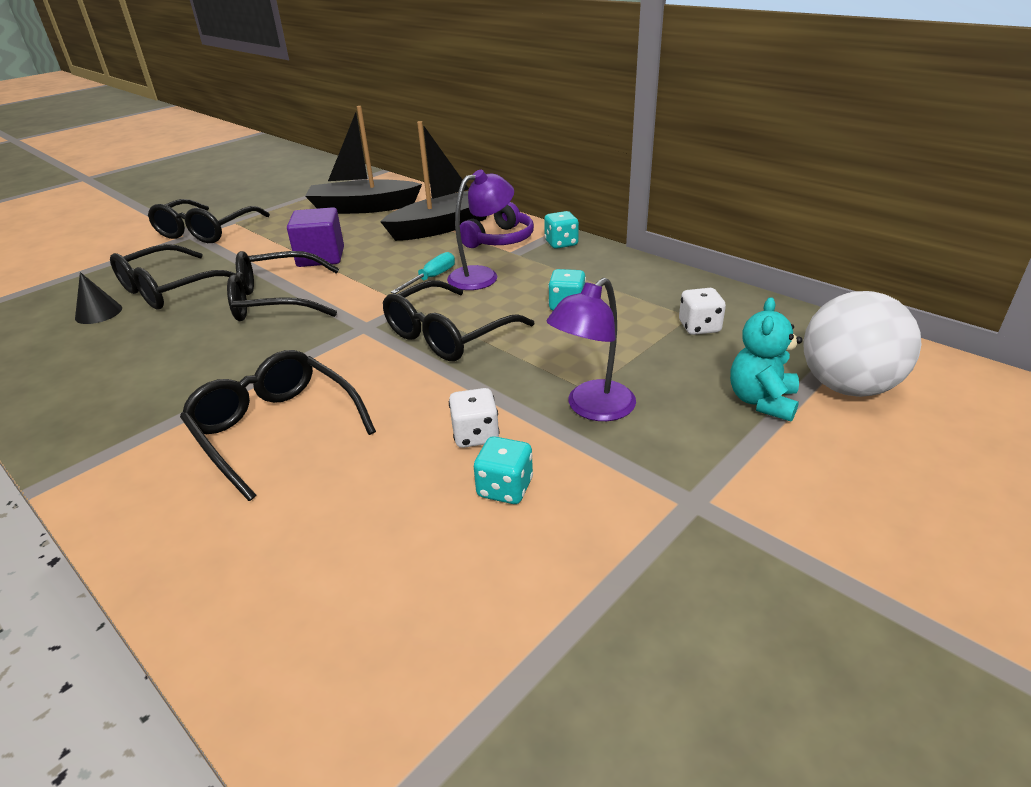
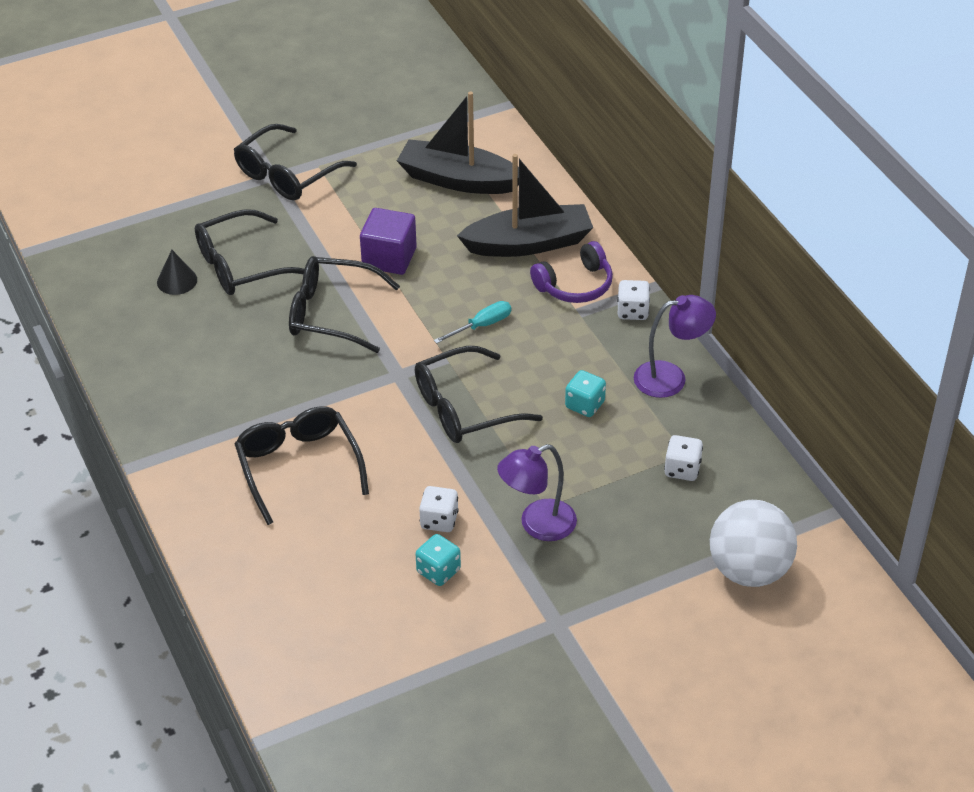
camera: 20 degrees right, 10 degrees up
(482, 276) = (530, 337): purple lamp -> purple lamp (671, 378)
(561, 243) = (632, 311): turquoise dice -> white dice
(762, 401) = (670, 561): turquoise teddy bear -> none

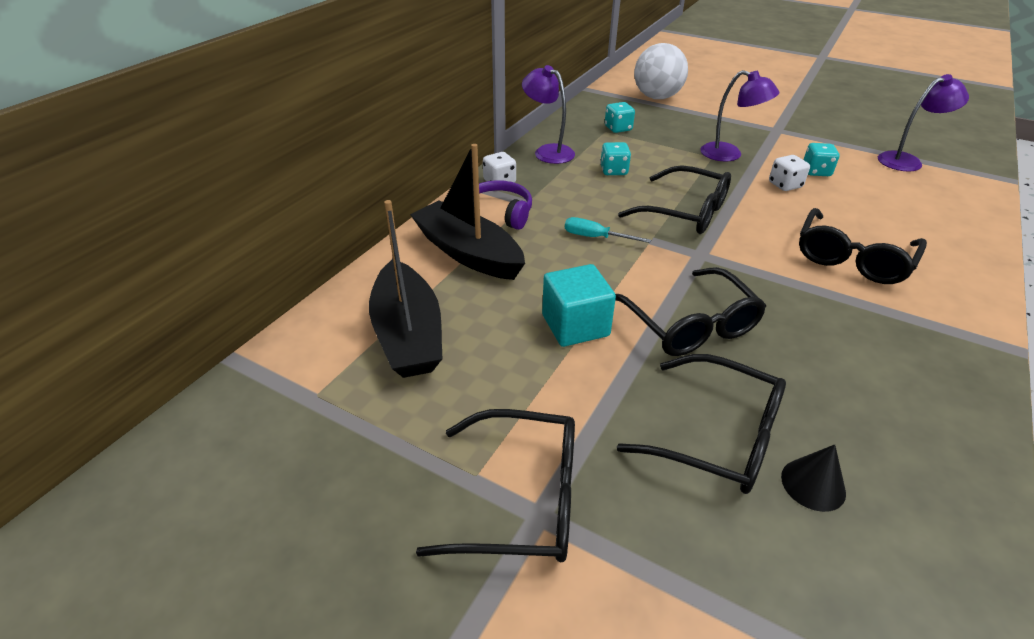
camera: 125 degrees left, 5 degrees down
(382, 681) = (906, 161): none -> purple lamp
(389, 258) = (575, 325): purple cube -> turquoise cube
(682, 469) = (618, 128): white dice -> turquoise dice

